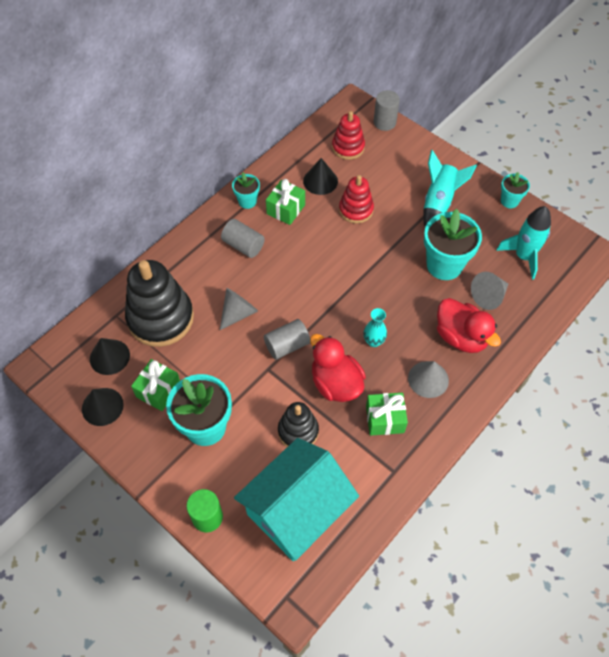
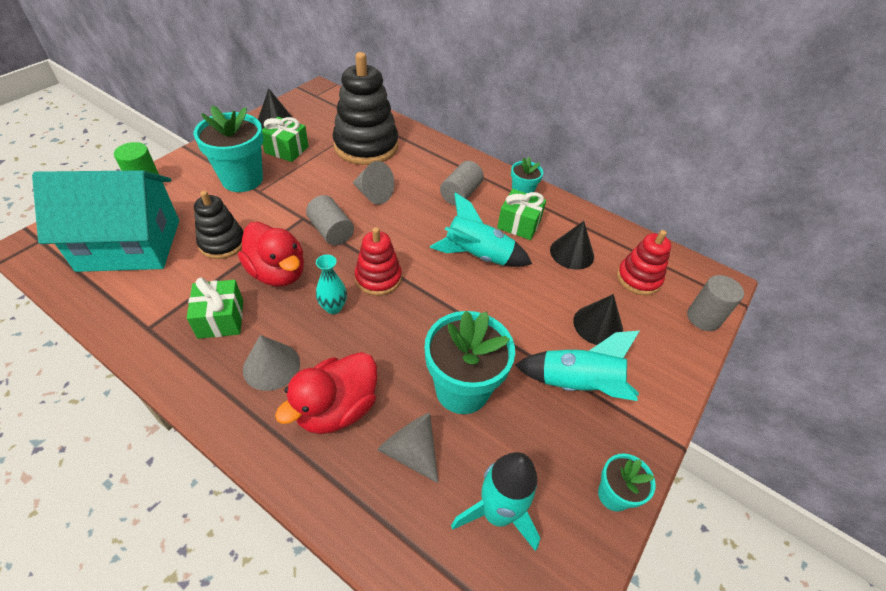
camera: 80 degrees right, 10 degrees down
(109, 357) = (325, 121): black cone -> black cone (598, 325)
(297, 510) = (130, 245): turquoise house -> turquoise house turned 45 degrees counterclockwise
(321, 242) = (478, 256): none -> turquoise rocket
(335, 383) = (278, 273): red duck -> red duck turned 90 degrees clockwise
(356, 210) = (536, 288): red stacking toy -> red stacking toy (378, 278)

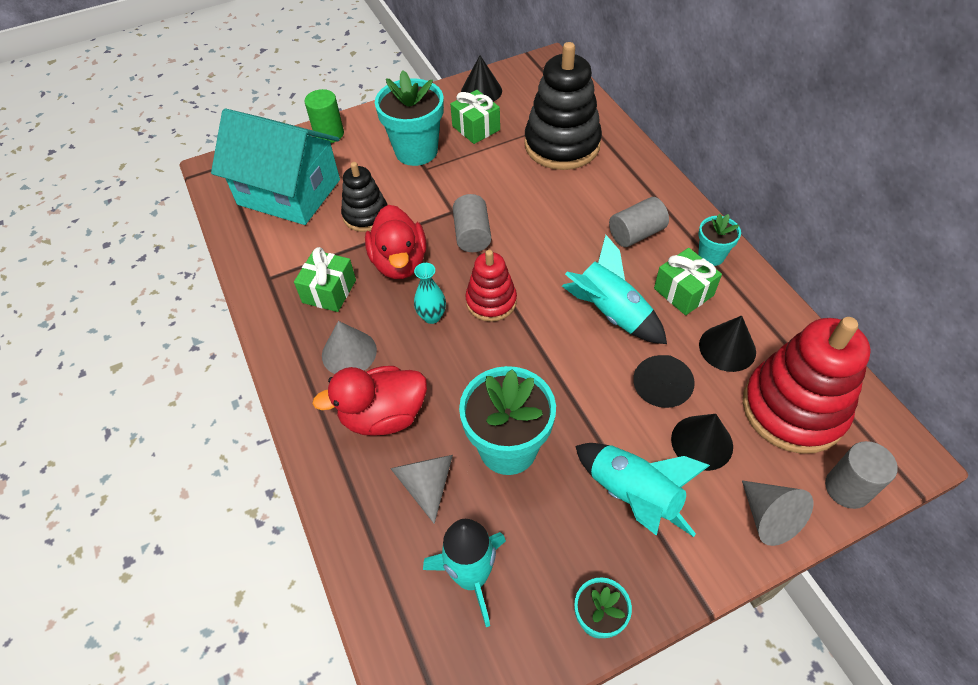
camera: 35 degrees right, 5 degrees up
(373, 194) = (538, 205): grey cone -> grey cone (769, 518)
(546, 296) = (661, 386): none -> black cone
(638, 278) = (793, 409): red stacking toy -> red stacking toy, size x1.76

